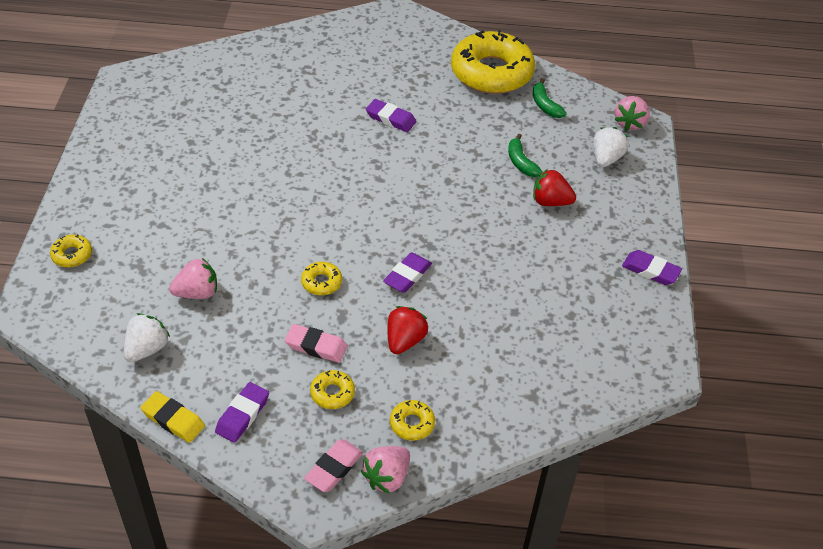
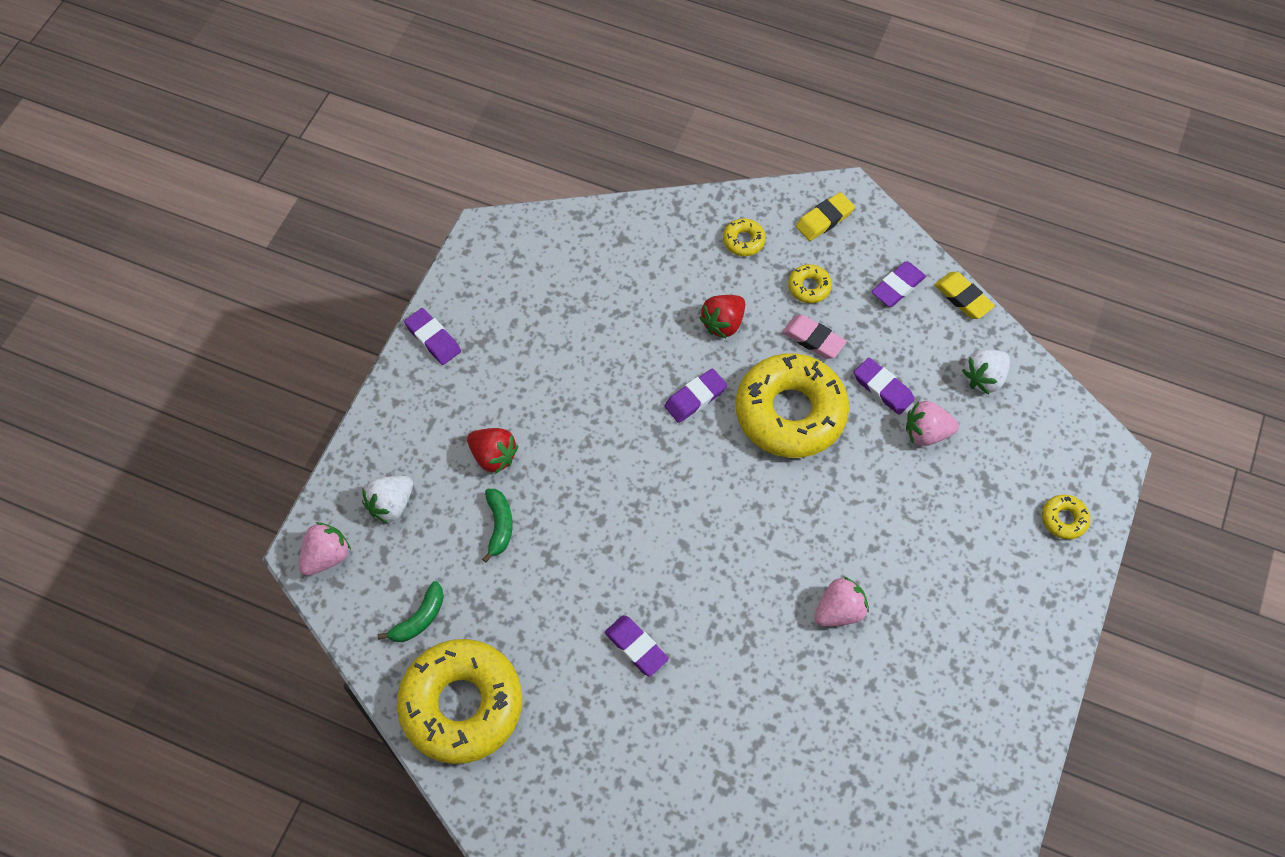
camera: 160 degrees left, 15 degrees up
(242, 319) = (883, 388): none -> purple eraser
(321, 282) = (790, 412): yellow donut -> yellow donut, size x2.47
(334, 468) = (824, 219): pink eraser -> yellow eraser
(387, 477) = (780, 201): pink strawberry -> pink strawberry (839, 611)
(545, 105) = (419, 618): green banana -> green banana turned 45 degrees clockwise

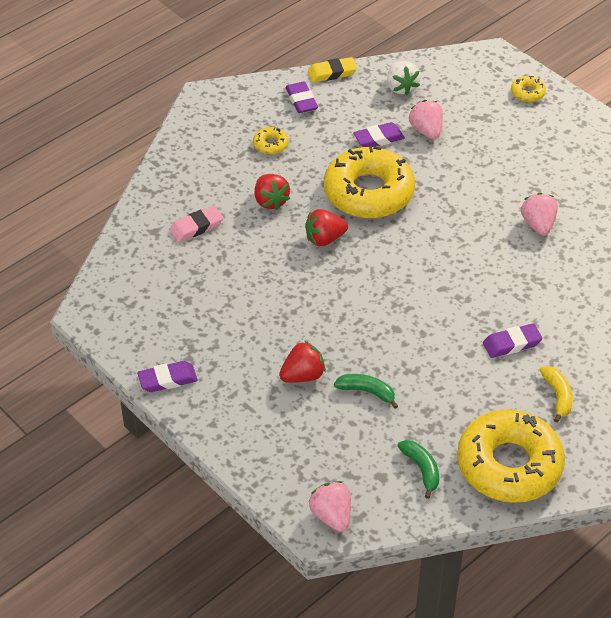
camera: 65 degrees left, 15 degrees down
(391, 505) = (308, 456): white strawberry -> none
(581, 723) = (558, 396): none -> yellow banana
(695, 398) = (324, 239): purple eraser -> red strawberry
(743, 241) = (206, 164): yellow donut -> none
(813, 339) = (316, 158): pink eraser -> pink eraser (196, 227)
(824, 219) = (218, 115): yellow eraser -> none
(926, 432) = (426, 131): pink strawberry -> pink strawberry turned 135 degrees clockwise

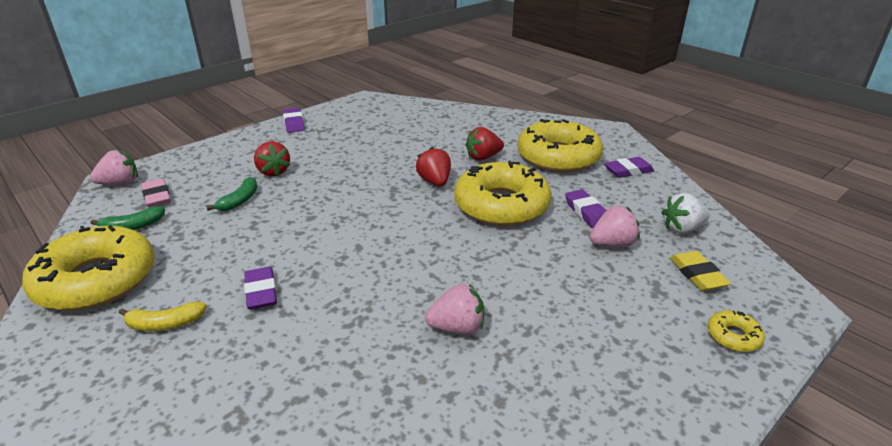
camera: 90 degrees right, 15 degrees down
(196, 227) = (450, 129): pink eraser -> pink eraser (157, 197)
(270, 144) = (558, 157): yellow donut -> yellow donut, size x2.47
(332, 73) = (681, 187): yellow eraser -> yellow eraser (697, 275)

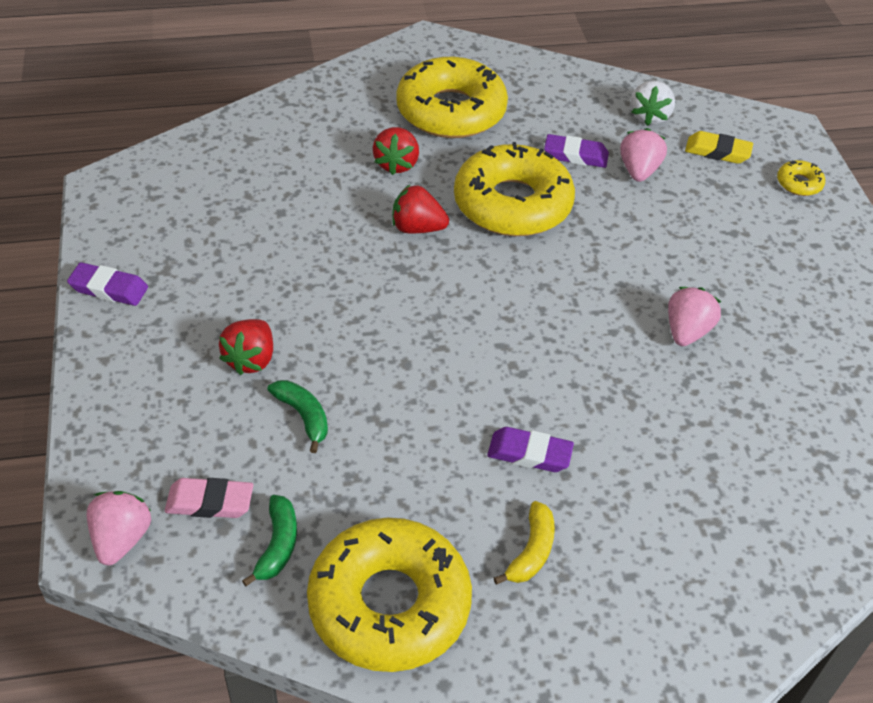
camera: 60 degrees left, 15 degrees up
(273, 172) = (251, 359): red strawberry -> red strawberry turned 105 degrees clockwise
(628, 171) = (525, 84): purple eraser -> none

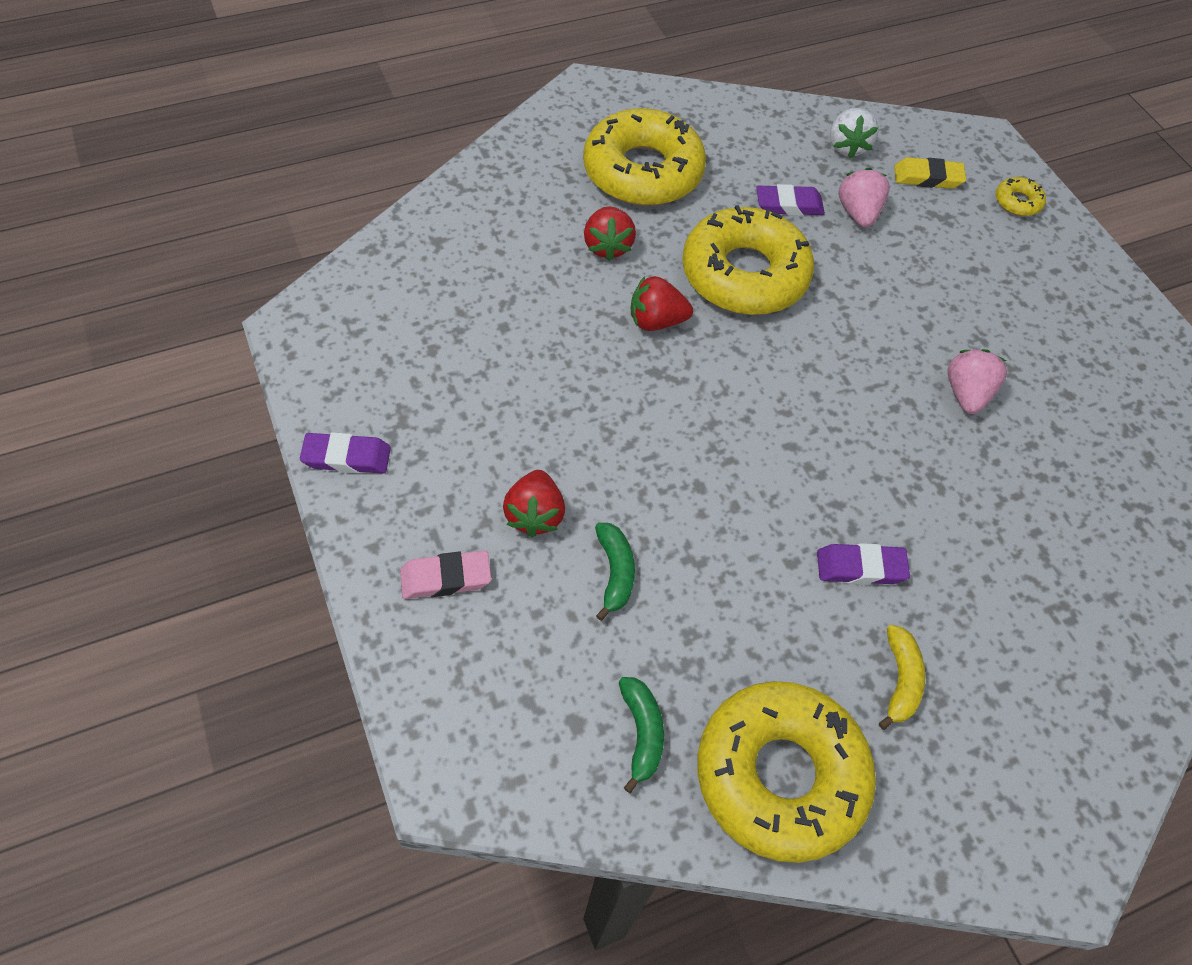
camera: 15 degrees left, 10 degrees up
(121, 539) = (472, 764): pink strawberry -> none
(210, 502) = (552, 697): pink eraser -> pink eraser (446, 578)
(303, 416) = (615, 572): green banana -> green banana turned 45 degrees clockwise

